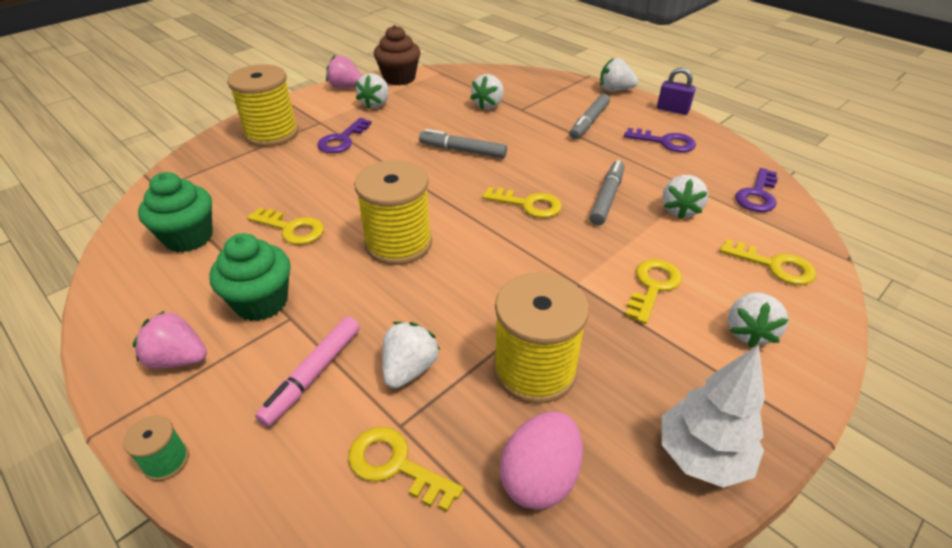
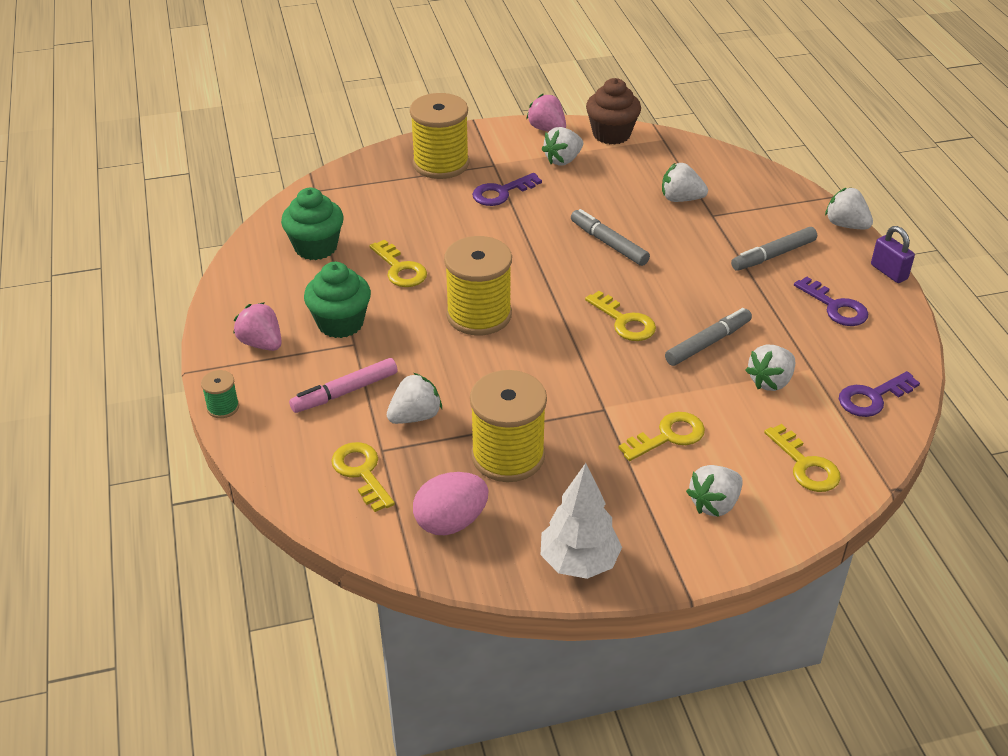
camera: 30 degrees right, 0 degrees up
(488, 105) = (681, 199): white strawberry -> white strawberry turned 45 degrees clockwise

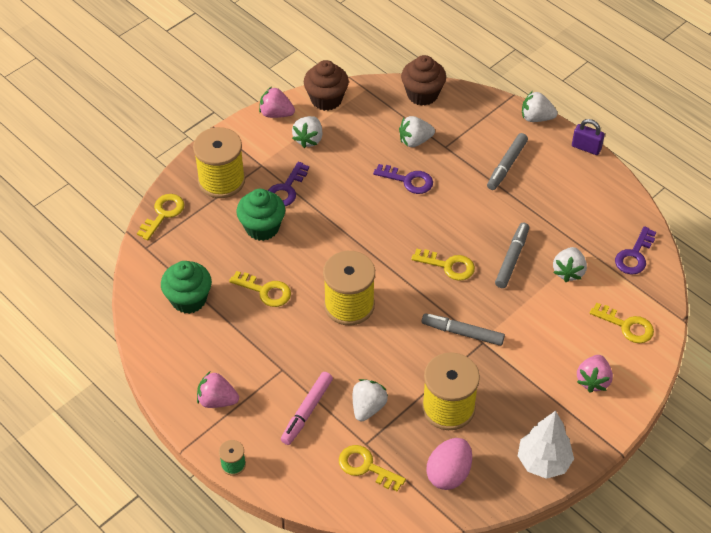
camera: 30 degrees left, 10 degrees up
(340, 323) = (259, 357): green cupcake -> green cupcake (262, 227)
(609, 243) = (393, 203): grey marker -> grey marker (462, 333)
(668, 436) = (535, 344): yellow key -> yellow key (163, 214)
(714, 504) = (593, 380): white strawberry -> pink strawberry
(724, 163) = (422, 94): none -> brown cupcake
(835, 307) = (571, 192): purple key -> purple key (408, 180)

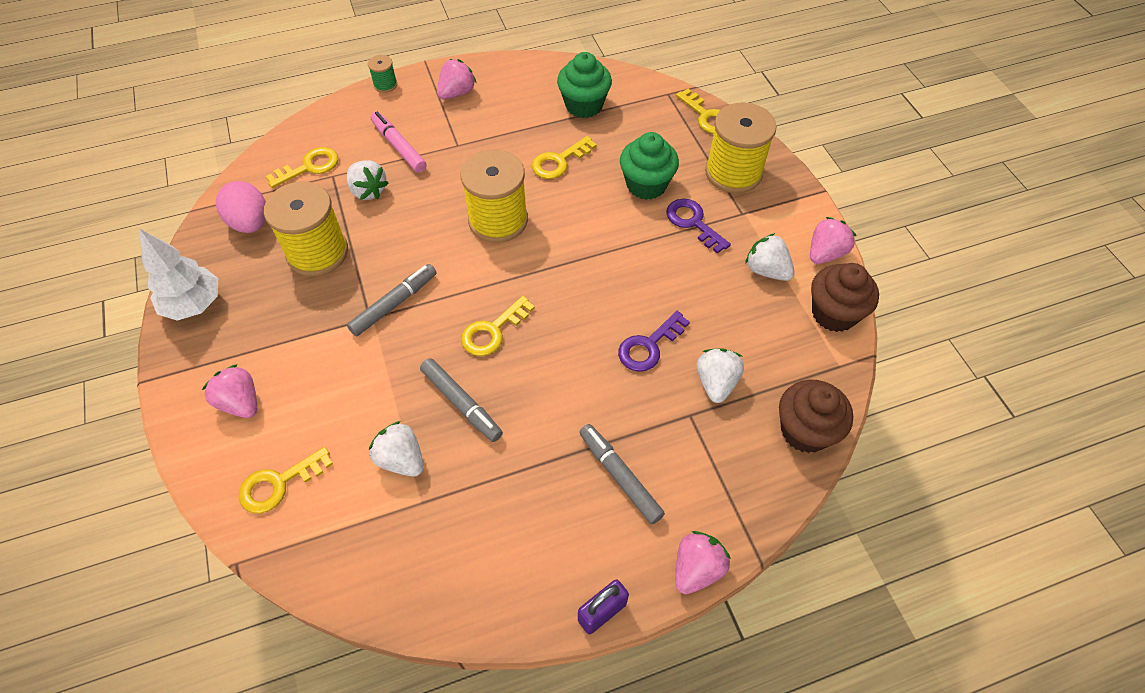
camera: 115 degrees right, 5 degrees up
(536, 118) = (696, 568): white strawberry -> pink strawberry
(634, 255) = (372, 561): purple key -> none

